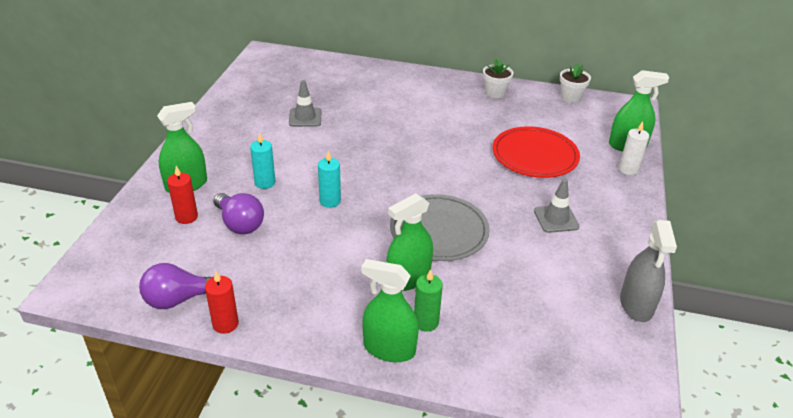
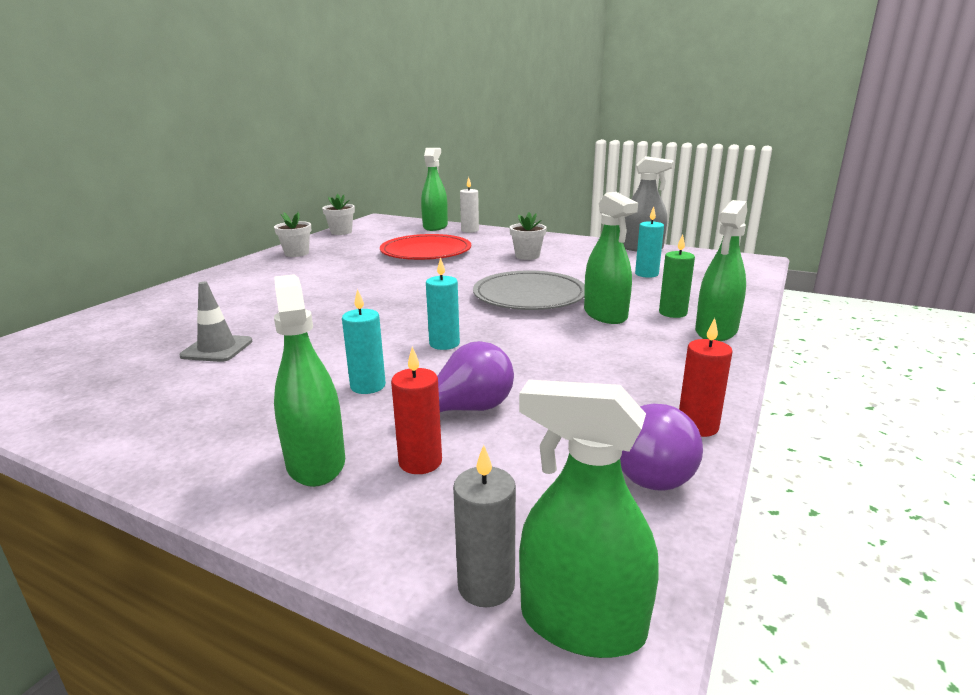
camera: 75 degrees left, 15 degrees down
(75, 279) = (582, 623): none -> green spray bottle
(98, 250) = (486, 585): none -> grey candle
(536, 307) = (646, 274): none -> turquoise candle
(556, 219) = (527, 256): grey traffic cone -> white flower pot

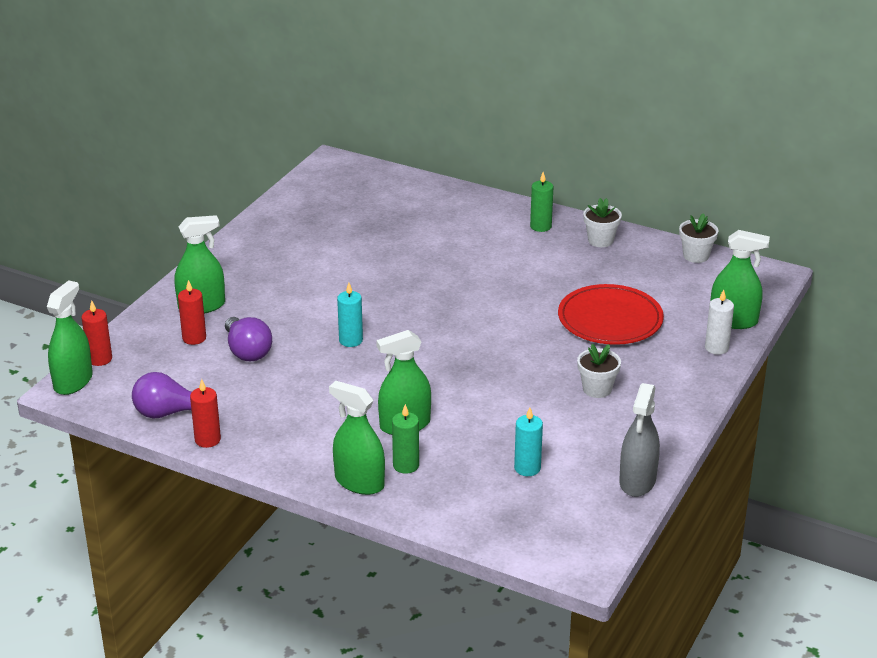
camera: 90 degrees right, 10 degrees up
(217, 349) = (355, 246): grey traffic cone -> none
(253, 270) = (540, 226): none -> green candle
(368, 386) = (286, 313): turquoise candle -> none
(486, 585) = (100, 359): grey candle -> red candle
(529, 296) = (458, 385): grey plate -> none

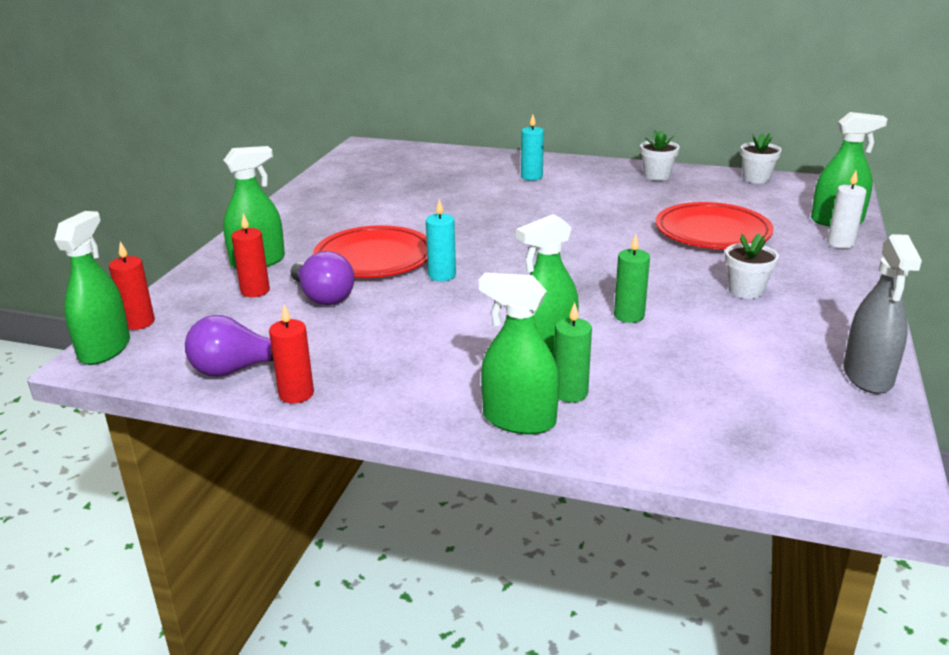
camera: 10 degrees left, 5 degrees down
(300, 313) = (374, 258): none -> red plate
(527, 468) = (724, 378): turquoise candle -> turquoise candle (531, 177)
(540, 226) = (592, 171): green candle -> green candle (629, 316)

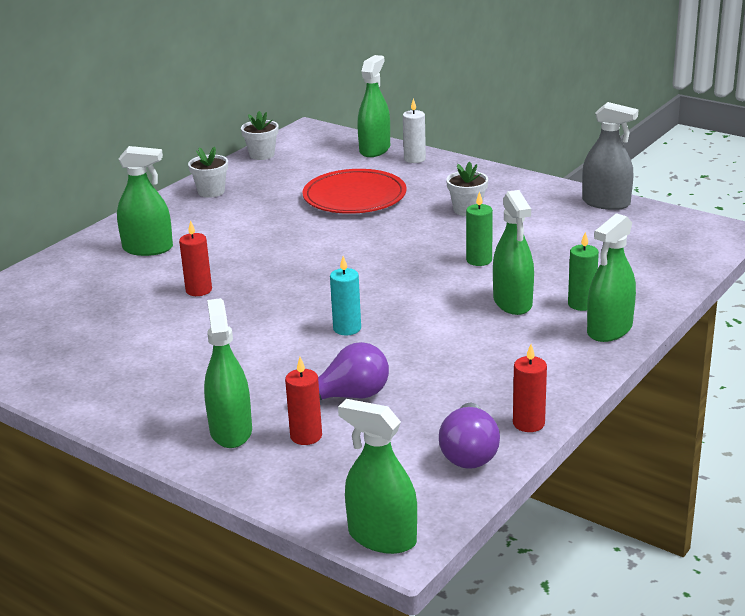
camera: 70 degrees left, 0 degrees up
(139, 322) = (332, 515): red candle -> red candle (199, 290)
(374, 258) = (278, 359): red plate -> none
(531, 177) = (148, 248): turquoise candle -> green spray bottle

